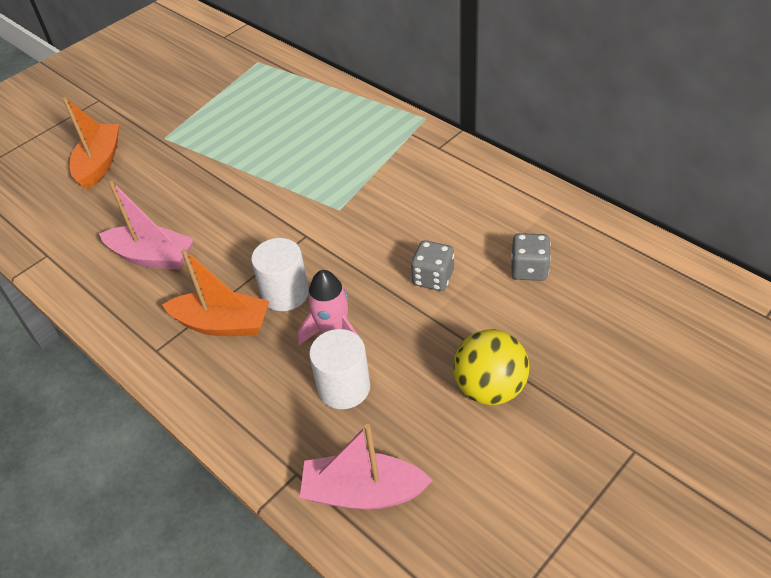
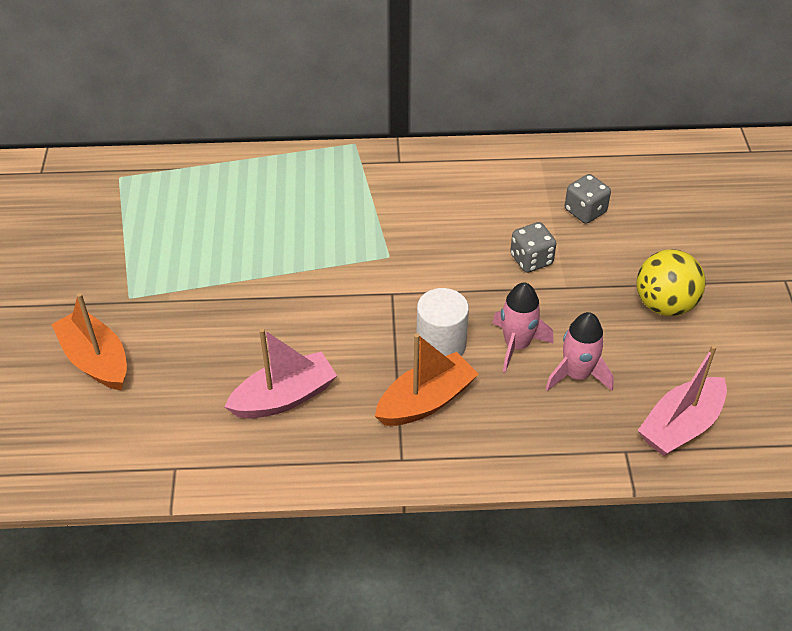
camera: 50 degrees left, 0 degrees up
(344, 387) = (577, 375): white cylinder -> pink rocket

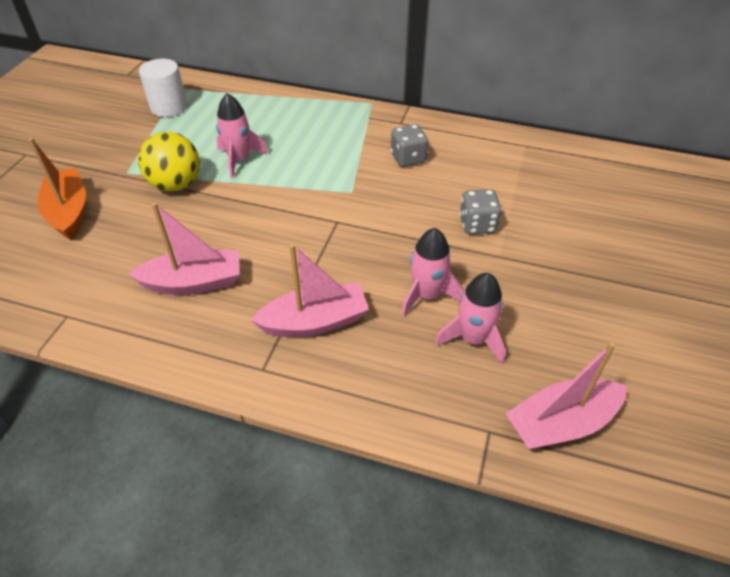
camera: 20 degrees right, 0 degrees up
(248, 250) = (239, 159): none -> pink rocket
(426, 401) = (315, 322): orange boat -> pink boat
(441, 345) = (356, 276): white cylinder -> white cylinder (169, 107)
(585, 211) = (547, 196): grey dice -> grey dice (408, 158)
(664, 305) = (592, 297): yellow ball -> yellow ball (176, 184)

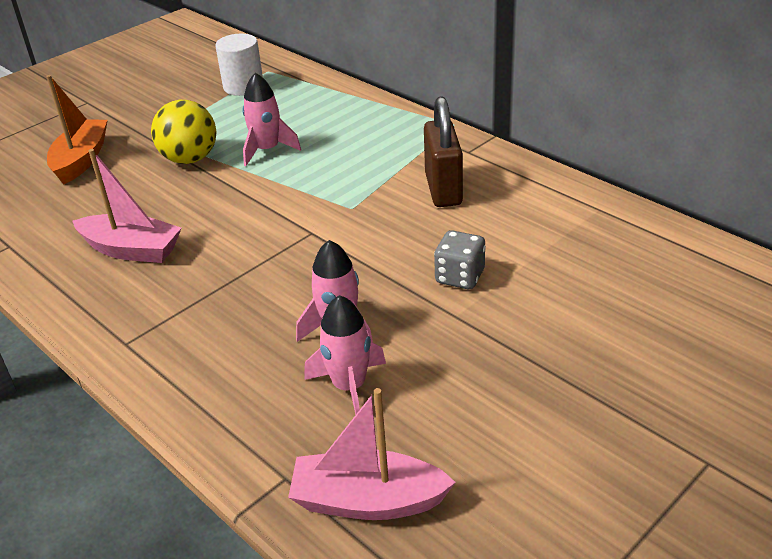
camera: 30 degrees right, 10 degrees down
(315, 322) = (207, 318): pink boat -> none
(408, 158) = (443, 189): grey dice -> brown padlock

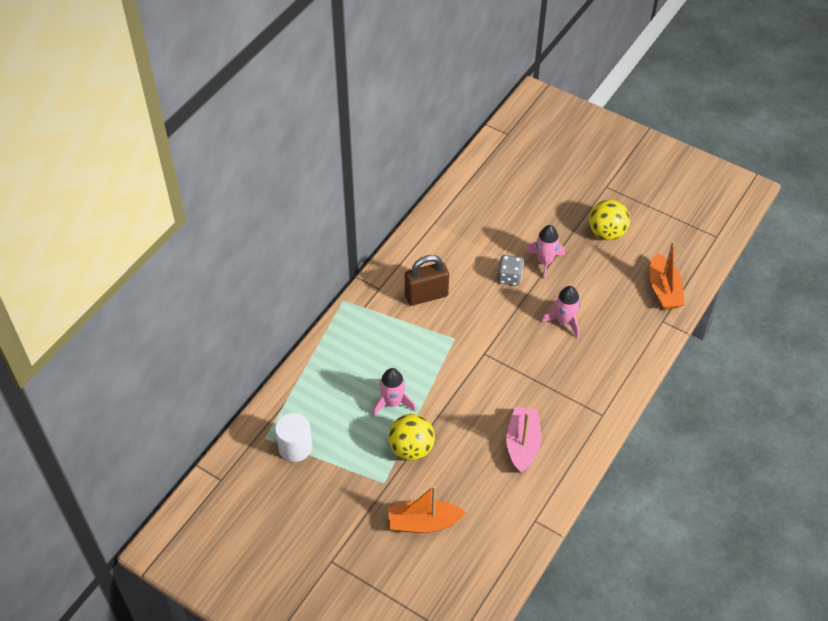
camera: 105 degrees left, 15 degrees up
(349, 386) = (602, 309): pink rocket -> pink rocket (545, 261)
(368, 501) = (663, 290): pink boat -> orange boat
(556, 433) = (606, 233): none -> yellow ball

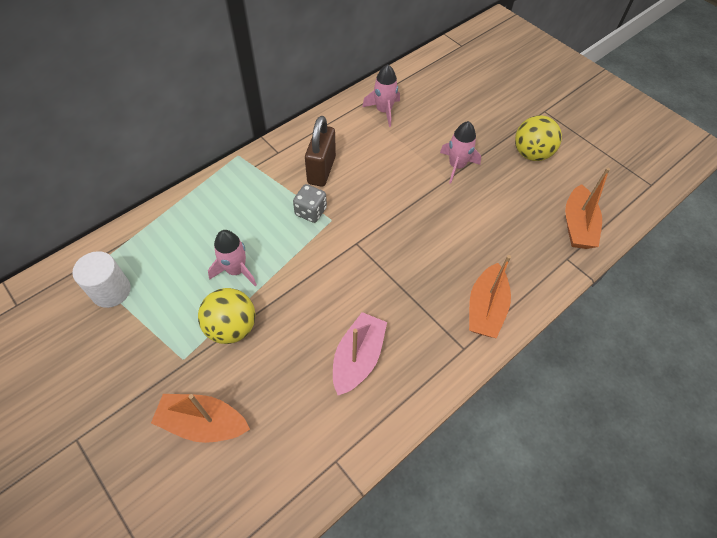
camera: 15 degrees right, 5 degrees up
(426, 295) = (321, 170): brown padlock -> brown padlock turned 75 degrees counterclockwise
(509, 277) = (413, 173): grey dice -> grey dice (310, 211)
(564, 321) = (455, 231): pink rocket -> pink rocket (383, 111)
(609, 379) = (485, 308): none -> orange boat

